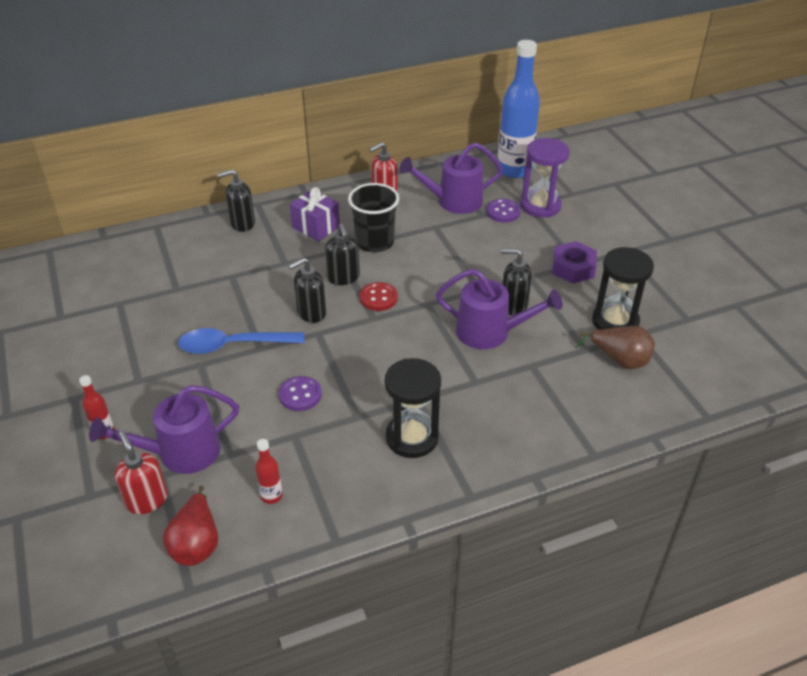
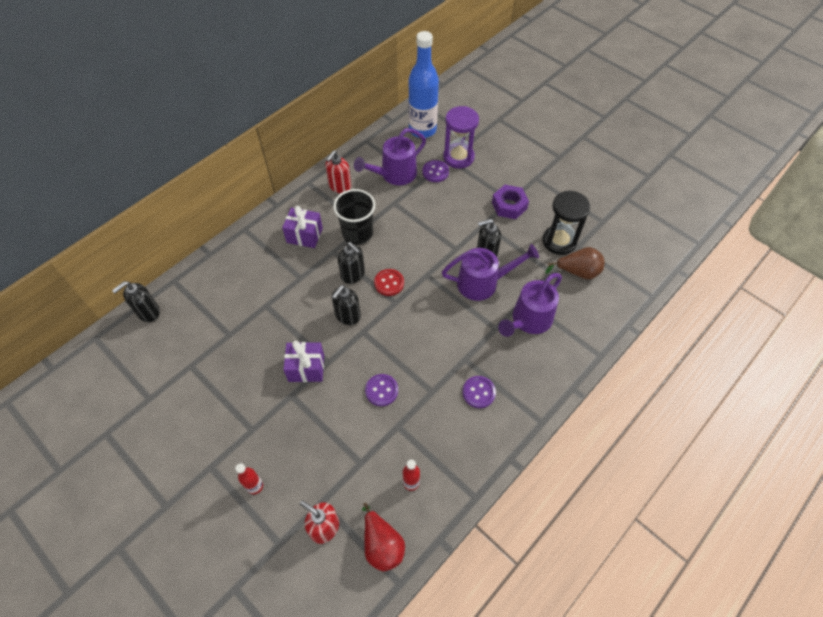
camera: 25 degrees left, 15 degrees up
(180, 453) = (324, 478): purple watering can -> purple watering can (528, 320)
(233, 345) = (306, 368): blue spoon -> purple gift
(242, 223) = (244, 253): black soap dispenser -> black soap dispenser (148, 312)
(412, 437) = (478, 392): black hourglass -> purple button

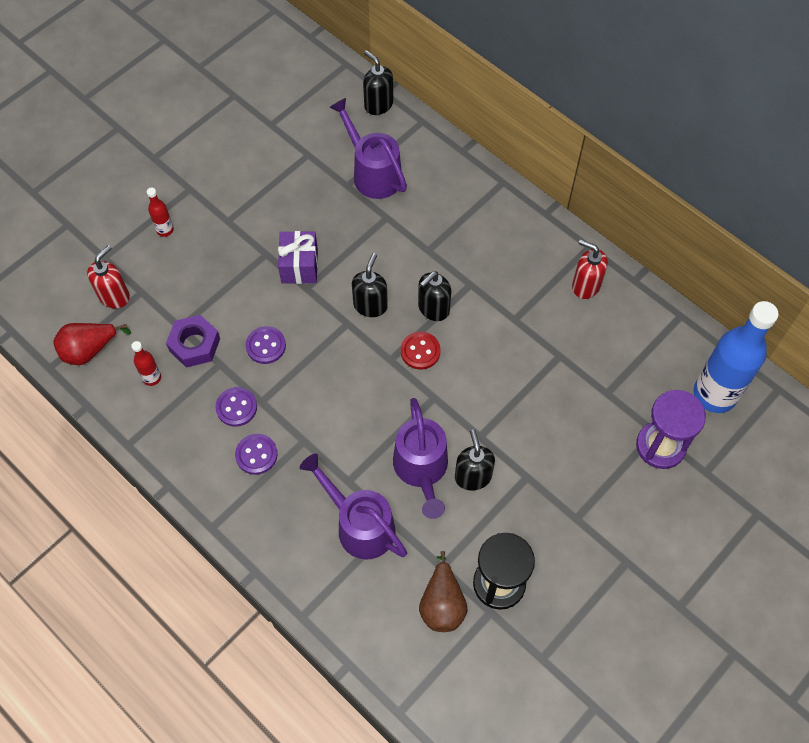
camera: 90 degrees right, 5 degrees up
(304, 235) = (496, 249): purple gift -> none
(347, 316) = (370, 305): black soap dispenser -> black soap dispenser turned 75 degrees clockwise
(357, 233) = (502, 311): black cup -> none
(394, 175) = (614, 355): purple watering can -> purple watering can (372, 173)
(435, 172) = (625, 412): purple button -> purple button (236, 407)
(509, 205) = (565, 515): purple nut -> purple nut (194, 345)

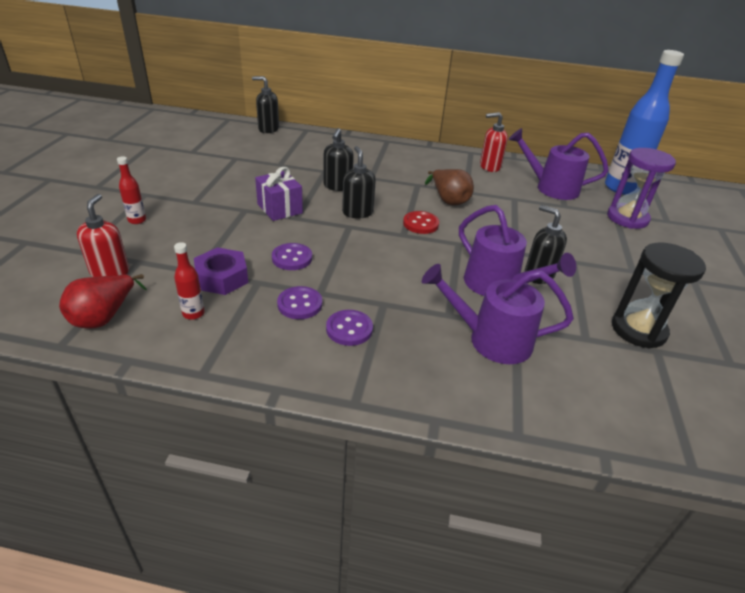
camera: 35 degrees left, 25 degrees down
(372, 173) = (293, 155): purple watering can -> purple watering can (551, 188)
(433, 309) = (405, 201): black soap dispenser -> black soap dispenser (337, 186)
(442, 604) = (618, 363): brown pear -> brown pear (448, 200)

